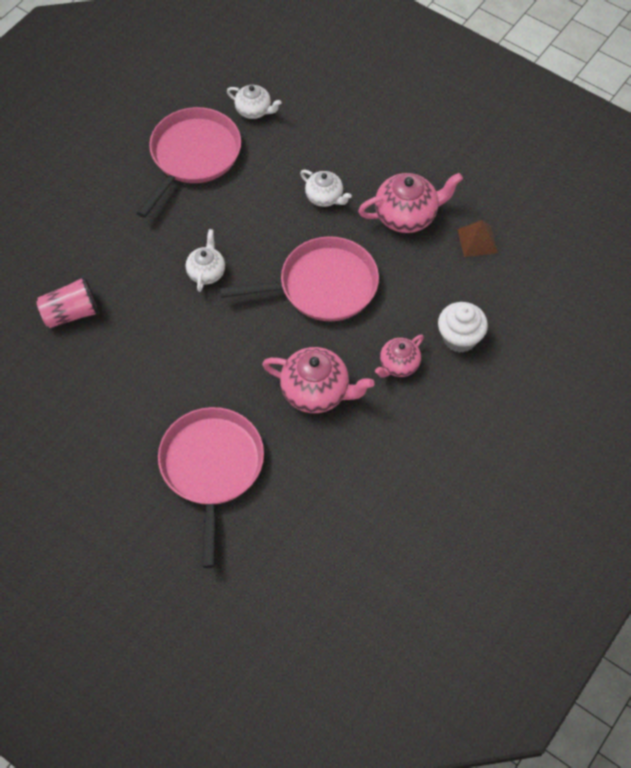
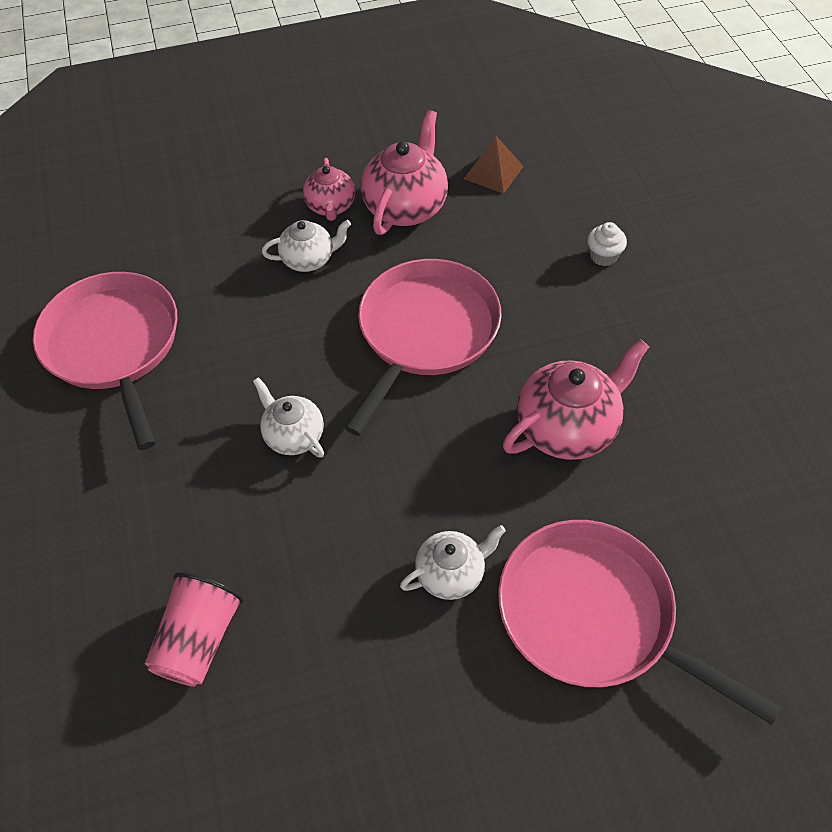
camera: 50 degrees left, 5 degrees down
(254, 111) = (123, 251): white teapot -> white teapot (451, 573)
(398, 365) = (594, 328): pink teapot -> pink teapot (331, 207)
(459, 338) = (603, 256): white cupcake -> white cupcake, size x0.58

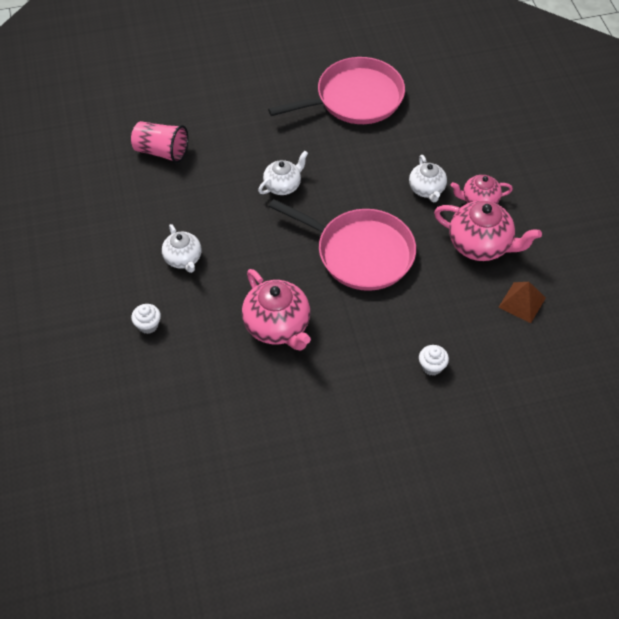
camera: 90 degrees right, 0 degrees up
(594, 615) = (148, 325): pink pan -> white cupcake

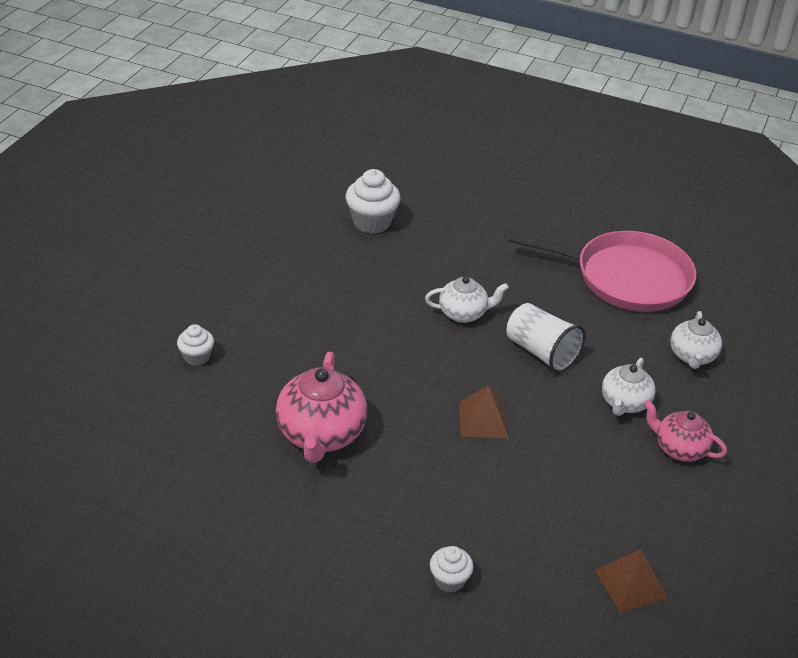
camera: 35 degrees right, 15 degrees down
(161, 151) = (372, 222): pink cup -> white cupcake
(183, 259) = (293, 321): white teapot -> white teapot (692, 356)
(352, 184) = (541, 352): none -> white cup
(360, 252) = (483, 419): pink pan -> brown pyramid
(480, 245) = (636, 494): pink teapot -> none

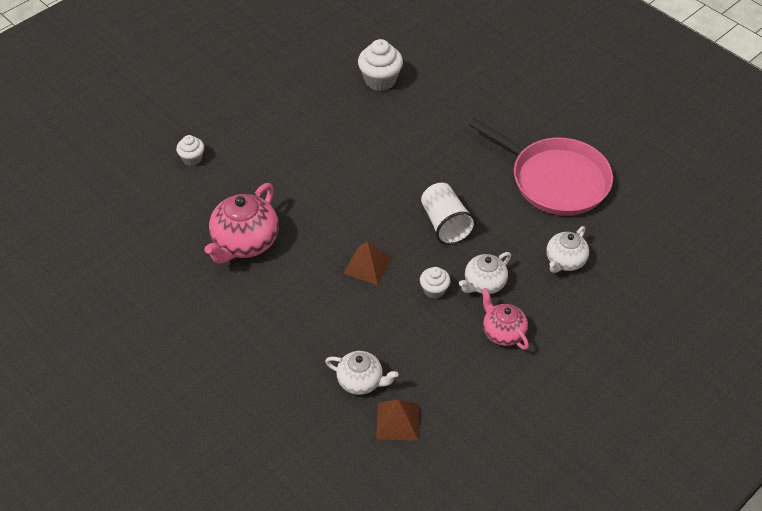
camera: 25 degrees right, 10 degrees up
(449, 580) = (271, 376): white cupcake -> white cupcake (434, 290)
(464, 313) = (405, 176): white teapot -> white teapot (361, 381)

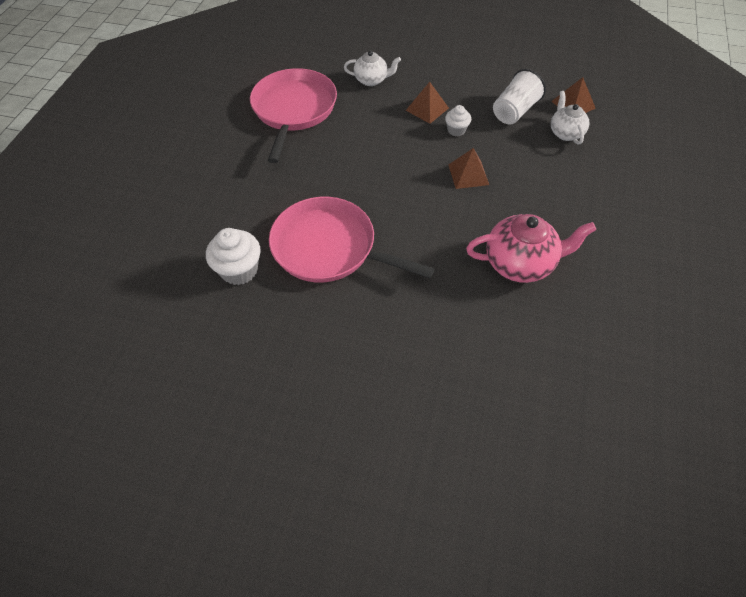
camera: 120 degrees left, 5 degrees up
(192, 158) = (463, 371): white cupcake -> none
(360, 136) = (329, 248): none -> pink pan
(445, 224) = (389, 149): white cup -> white cup (514, 111)
(484, 284) = (427, 109): white teapot -> brown pyramid
(503, 332) = (459, 86): pink teapot -> none

